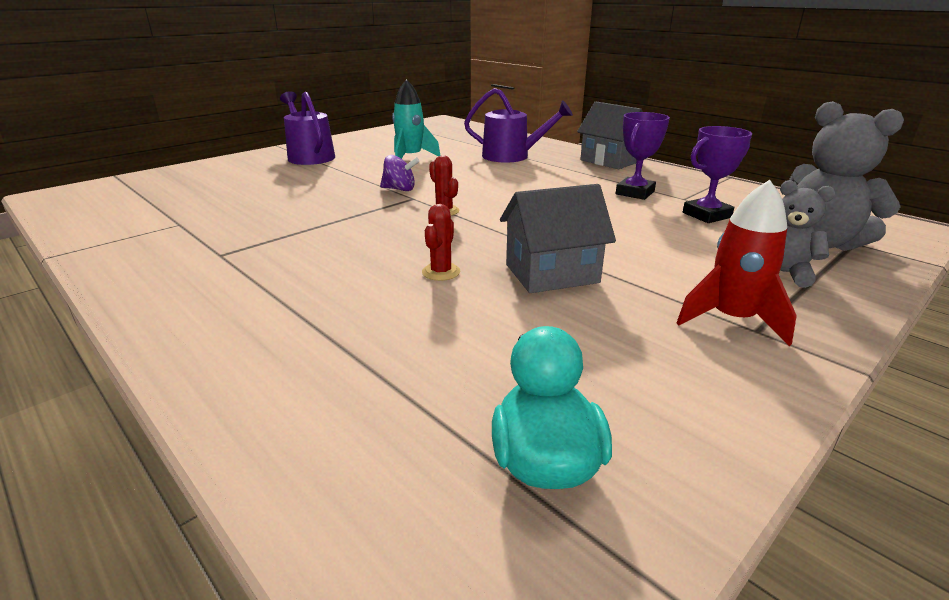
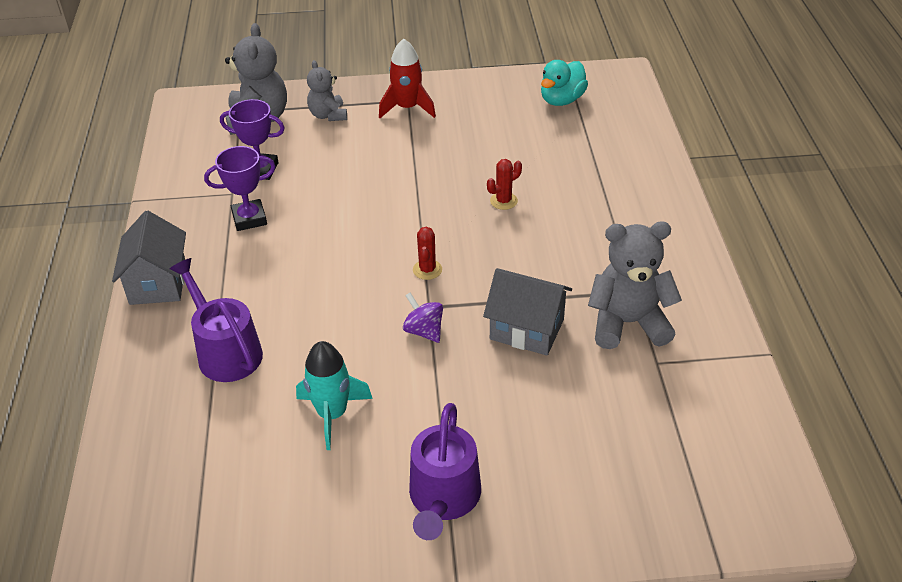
camera: 140 degrees left, 15 degrees up
(218, 235) = (628, 323): none -> grey teddy bear
(551, 273) = (444, 170): grey house -> grey house (527, 329)

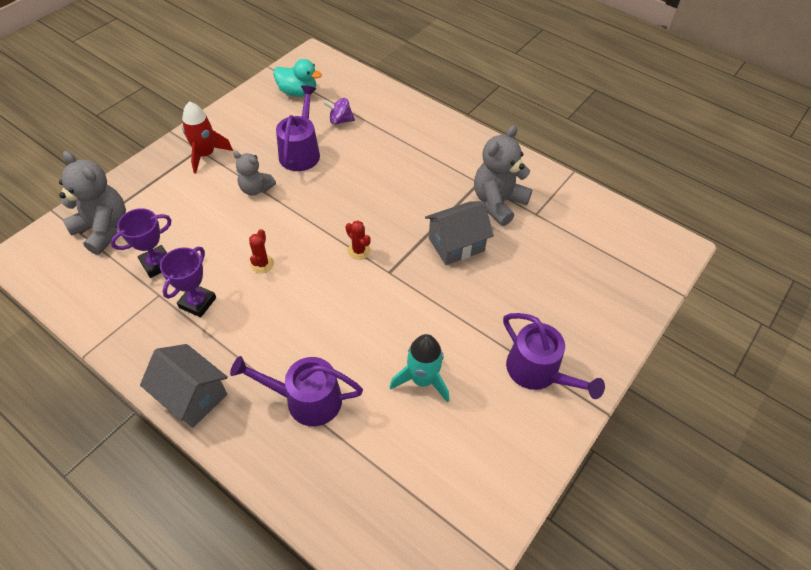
camera: 50 degrees left, 10 degrees up
(328, 115) = (155, 193): grey teddy bear -> grey teddy bear (256, 189)
(424, 331) = (405, 288): purple spinning top -> purple spinning top (340, 120)
(492, 154) = (301, 152): none -> purple watering can
(503, 201) = (346, 177): red cactus -> red cactus (262, 264)
(562, 100) = (298, 92): turquoise duck -> turquoise duck turned 60 degrees counterclockwise

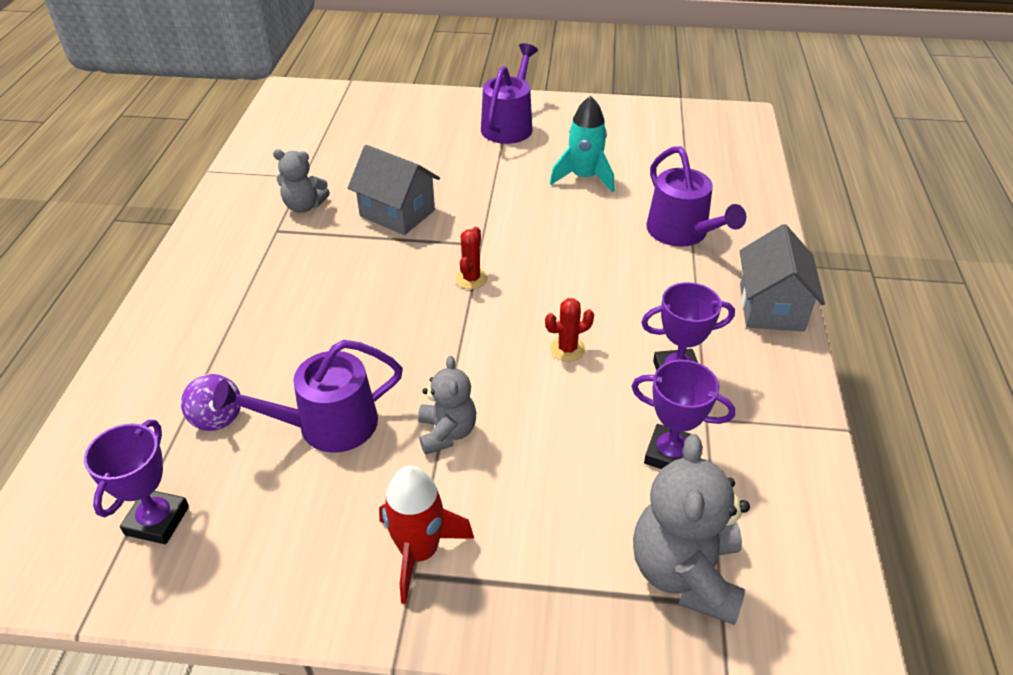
camera: 120 degrees left, 10 degrees down
(298, 92) = (157, 520): turquoise duck -> purple trophy
(498, 203) = (304, 206): grey teddy bear -> grey teddy bear, size x0.60

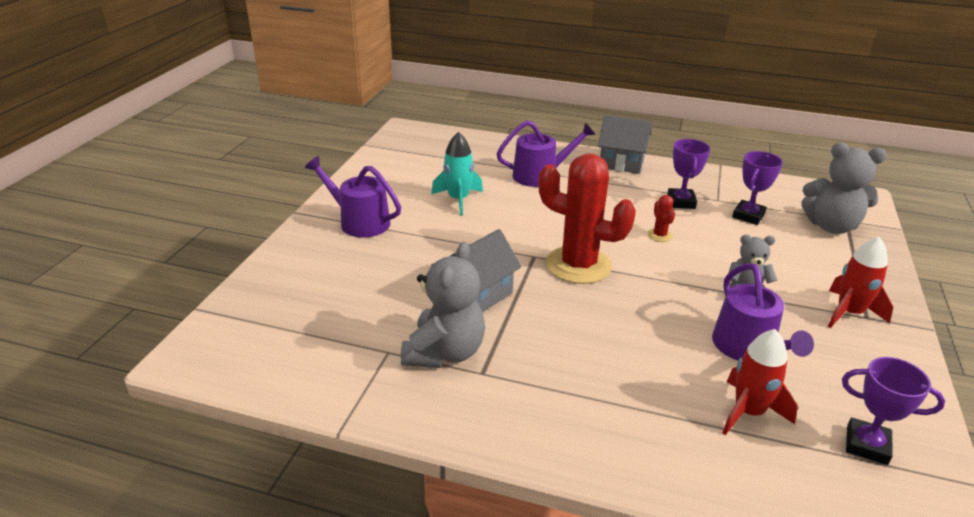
camera: 80 degrees left, 10 degrees down
(217, 417) = (748, 412): purple spinning top -> red rocket
(304, 206) = (445, 352): grey teddy bear -> grey teddy bear, size x1.66
(471, 279) = (578, 265): red cactus -> red cactus, size x2.49

